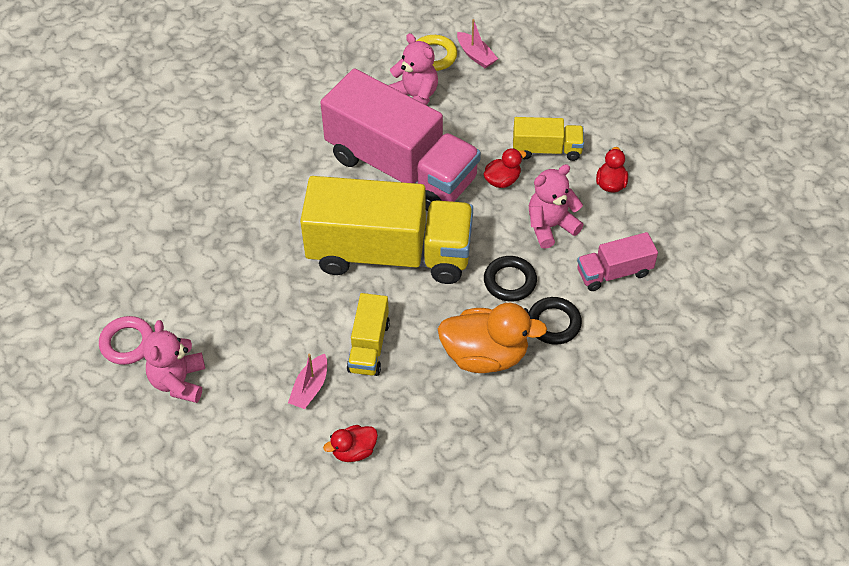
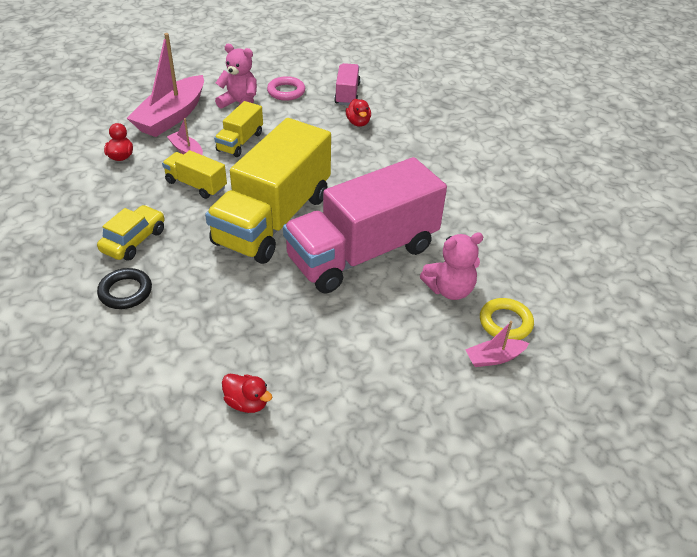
camera: 110 degrees right, 10 degrees down
(242, 443) = (172, 116): none -> pink boat
(485, 355) = (134, 240): orange duck -> yellow car
(502, 180) = (307, 316): red duck -> red duck (358, 123)
(510, 281) = (190, 280): black ring -> none
(546, 149) = (326, 366): yellow truck -> yellow truck (240, 142)
(550, 226) = (228, 330): pink teddy bear -> none
(614, 272) = (140, 356): pink truck -> pink truck (347, 94)

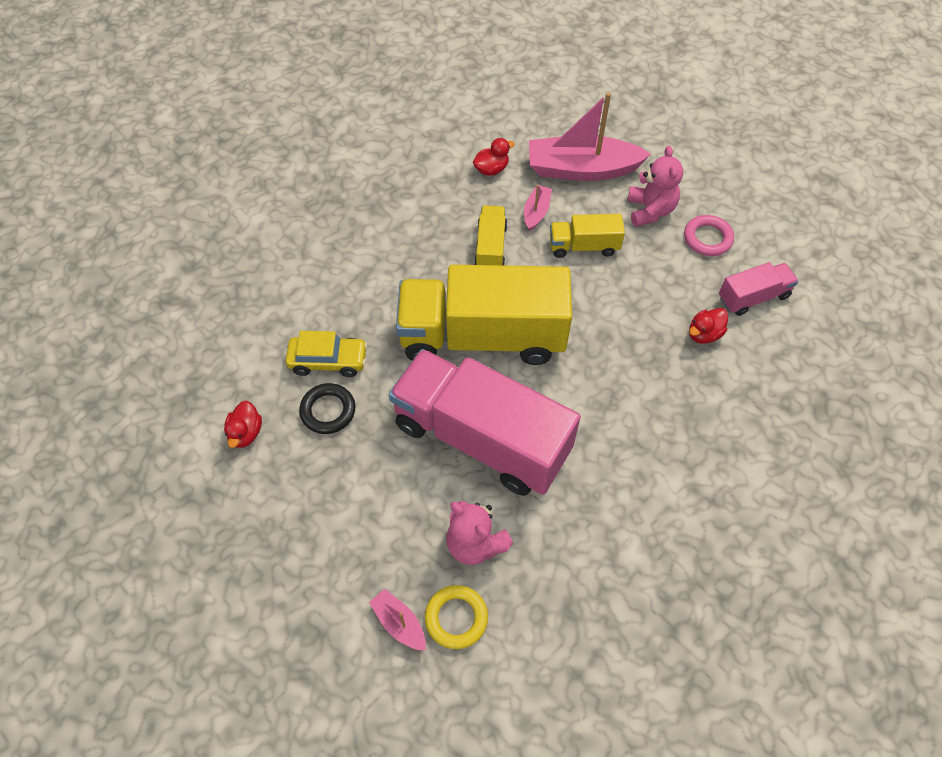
camera: 65 degrees right, 15 degrees up
(125, 292) = (322, 278): black ring -> black ring (328, 411)
(134, 240) = (385, 247): yellow car -> yellow car (328, 361)

